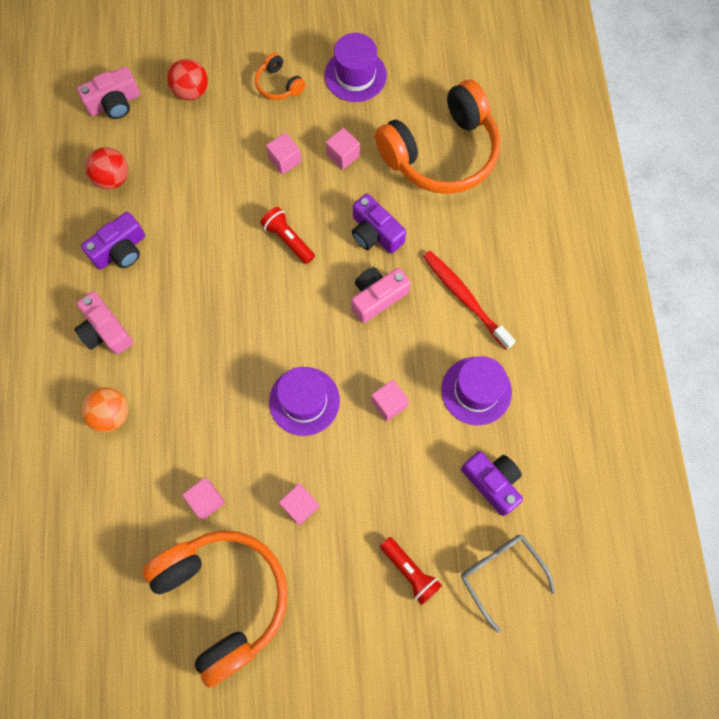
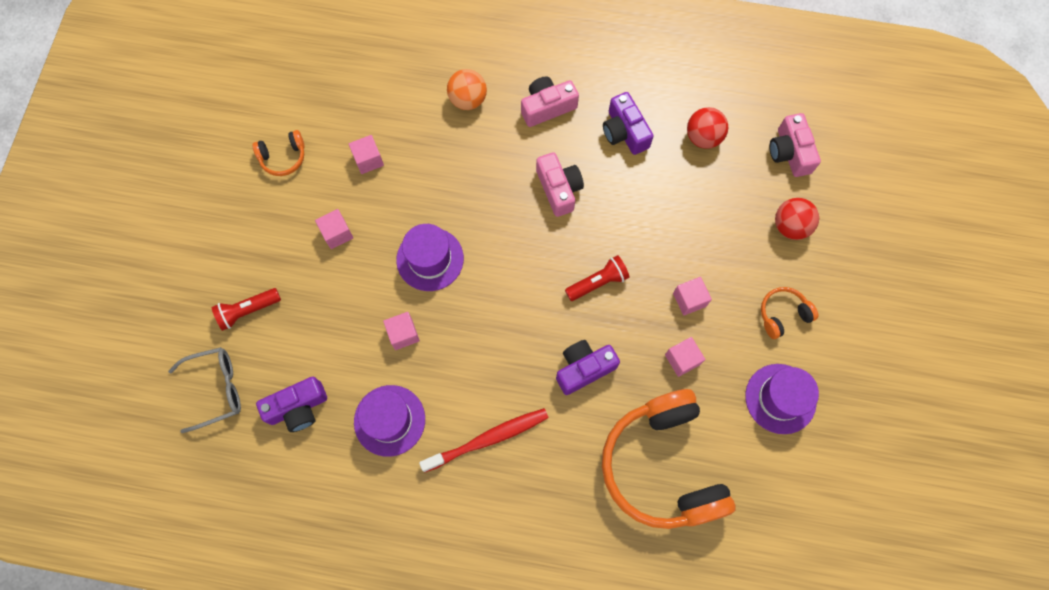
camera: 105 degrees right, 0 degrees up
(224, 598) = (283, 157): orange headphones -> orange headphones, size x0.43
(377, 297) = (513, 352): pink camera -> pink camera (559, 189)

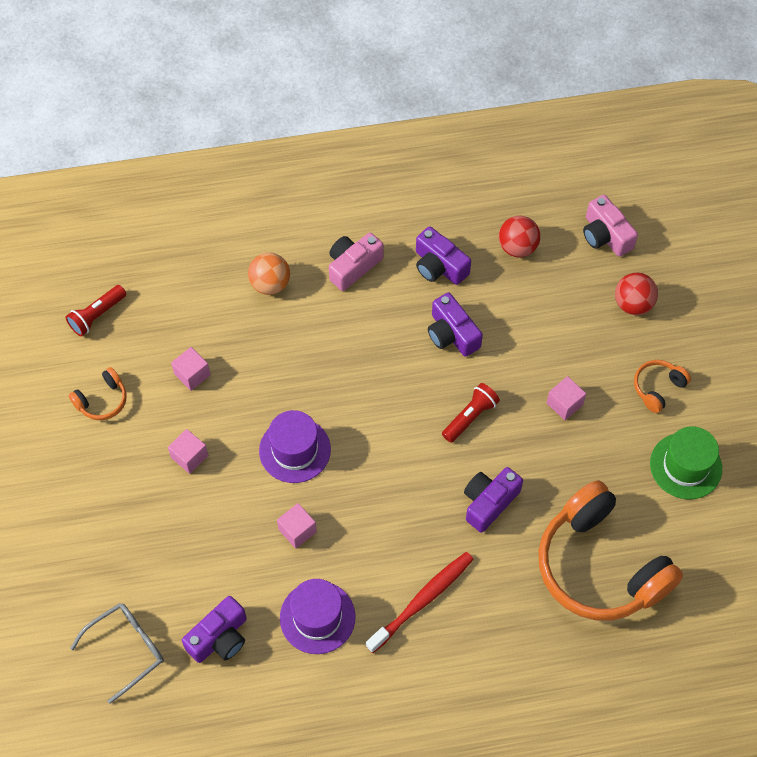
camera: 20 degrees left, 10 degrees down
(247, 311) = (128, 562): red flashlight -> red flashlight (97, 315)
(559, 189) = (396, 341): pink camera -> none
(611, 199) = (452, 334): none -> purple camera
(682, 359) = (579, 462): pink cube -> none
(780, 398) = (685, 466): purple hat -> green hat

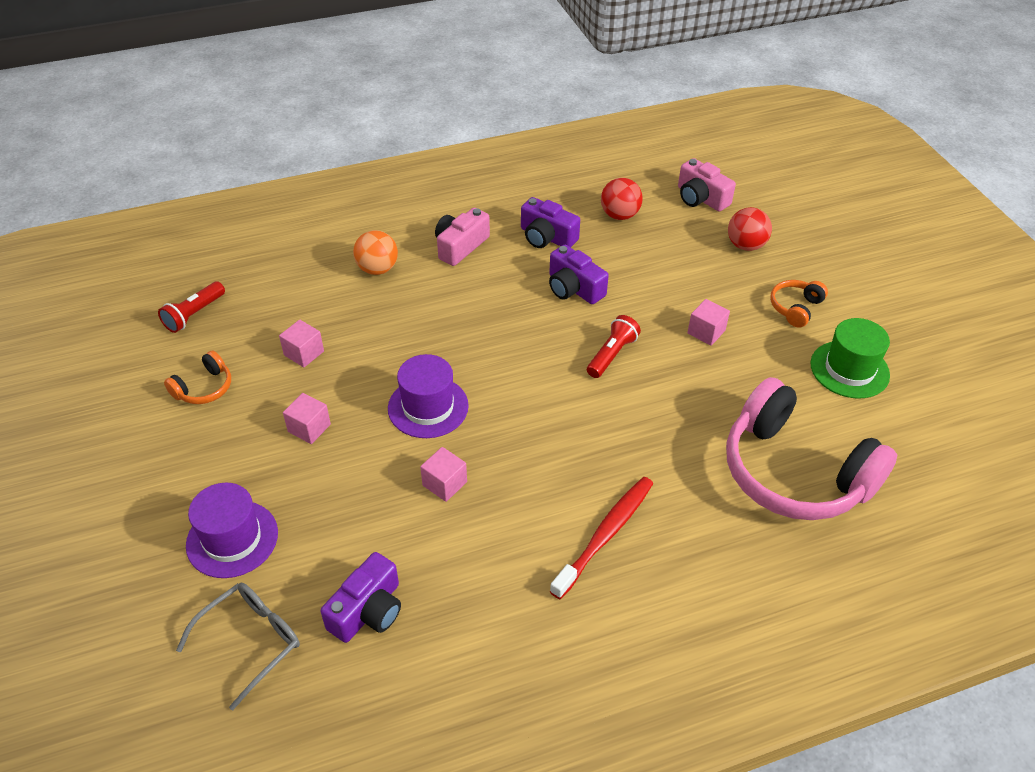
camera: 10 degrees left, 15 degrees down
(317, 617) = (485, 570): purple hat -> purple hat (232, 539)
(489, 502) = (654, 428): purple camera -> none
(600, 566) = (794, 472): orange headphones -> pink headphones

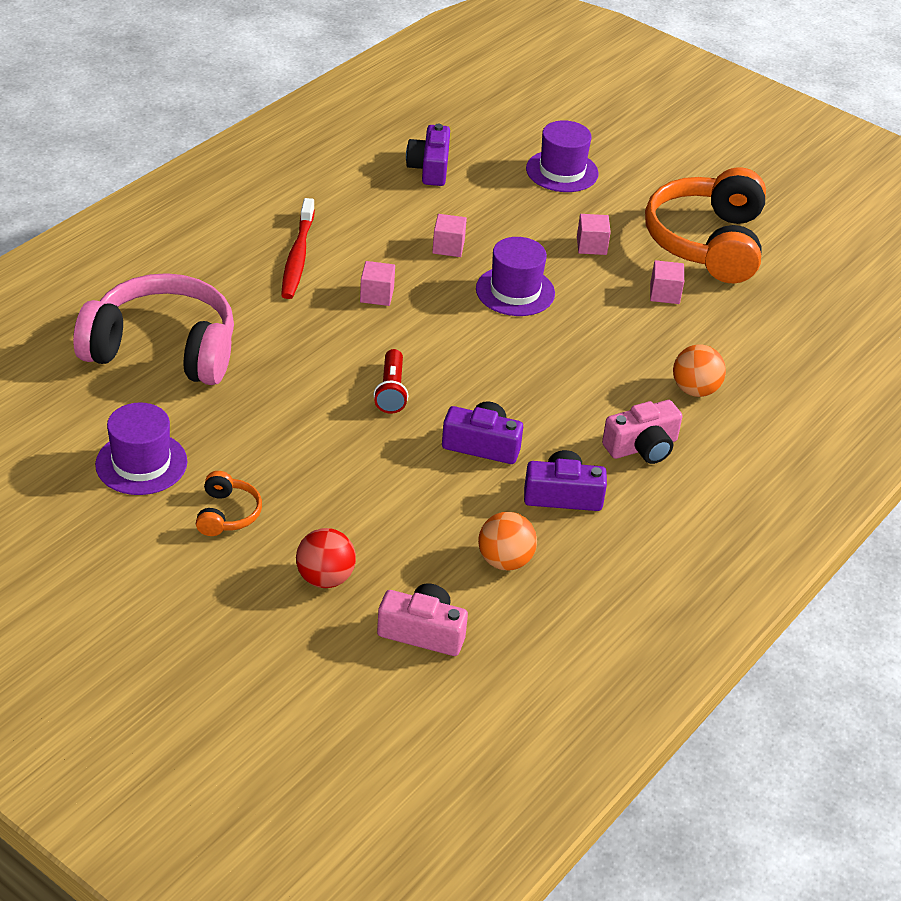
camera: 145 degrees right, 5 degrees down
(194, 315) = (796, 289): red flashlight -> none
(204, 388) = (707, 243): orange headphones -> orange headphones, size x2.35
(251, 641) = (487, 134): grey glasses -> none
(460, 246) = (642, 447): pink camera -> pink camera turned 60 degrees clockwise
(619, 215) = (505, 561): red ball -> orange ball
(706, 332) = (311, 449): pink cube -> pink cube (377, 295)
(849, 369) = (141, 463): green hat -> purple hat

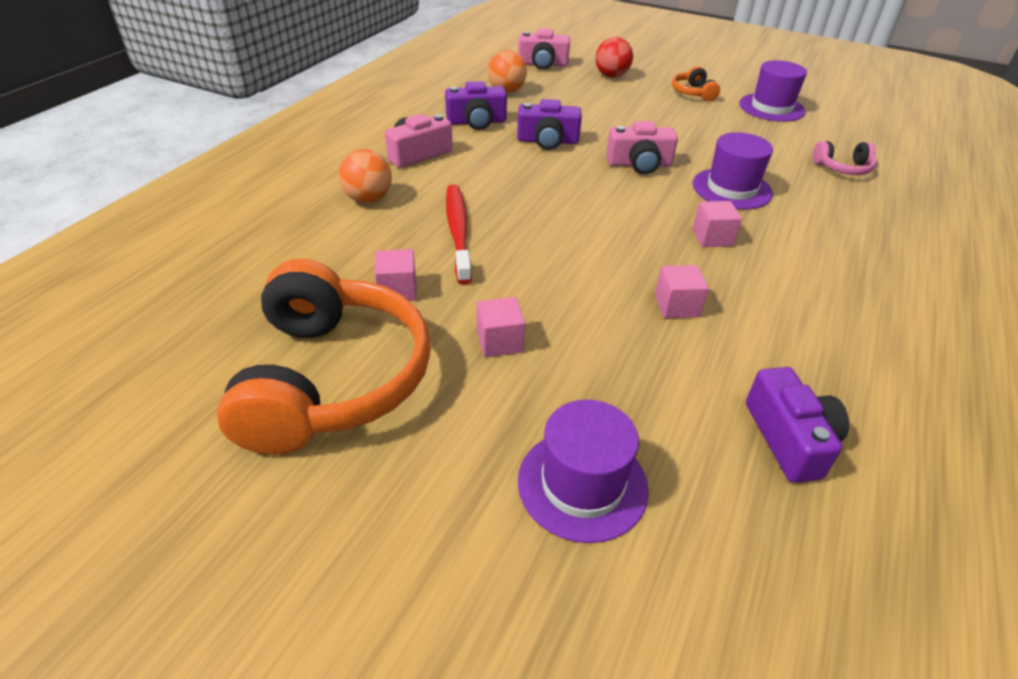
camera: 170 degrees right, 0 degrees up
(163, 349) = (843, 168): pink headphones -> pink headphones, size x0.43
(297, 257) = (825, 264): red toothbrush -> red toothbrush (458, 231)
(391, 391) = (639, 164): red flashlight -> pink camera
(515, 291) = (573, 264): purple hat -> purple hat (731, 189)

